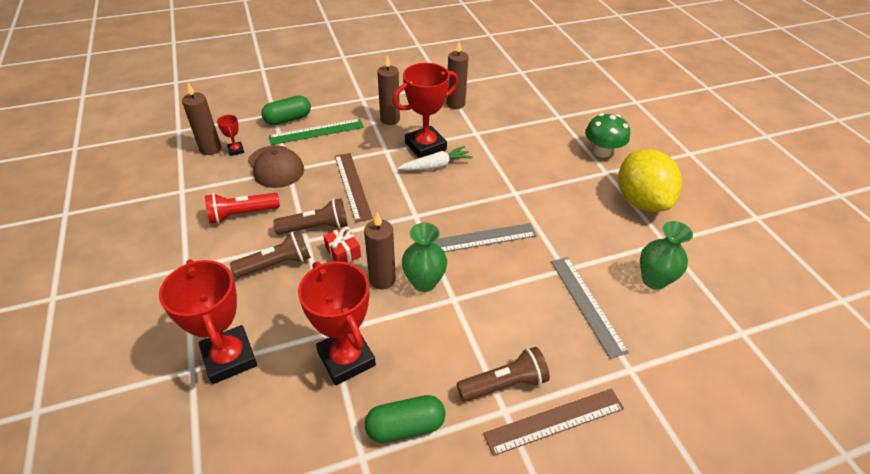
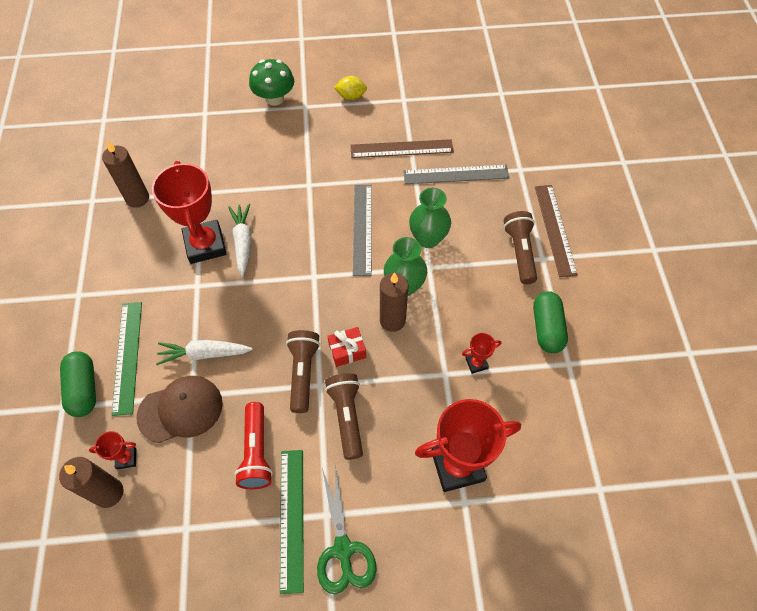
camera: 75 degrees left, 15 degrees up
(154, 284) = (343, 549): none -> green scissors
(184, 246) = (291, 518): none -> green ruler
(325, 168) = (204, 354): none -> white carrot
(346, 358) = (476, 363): red trophy -> red trophy, size x0.44
(352, 186) = (247, 329): brown ruler -> brown ruler (401, 149)
(390, 119) = (138, 271): brown candle -> none
(640, 201) = (351, 96): yellow lemon -> yellow lemon, size x0.44
(654, 280) = (441, 123): green vase -> green vase (428, 239)

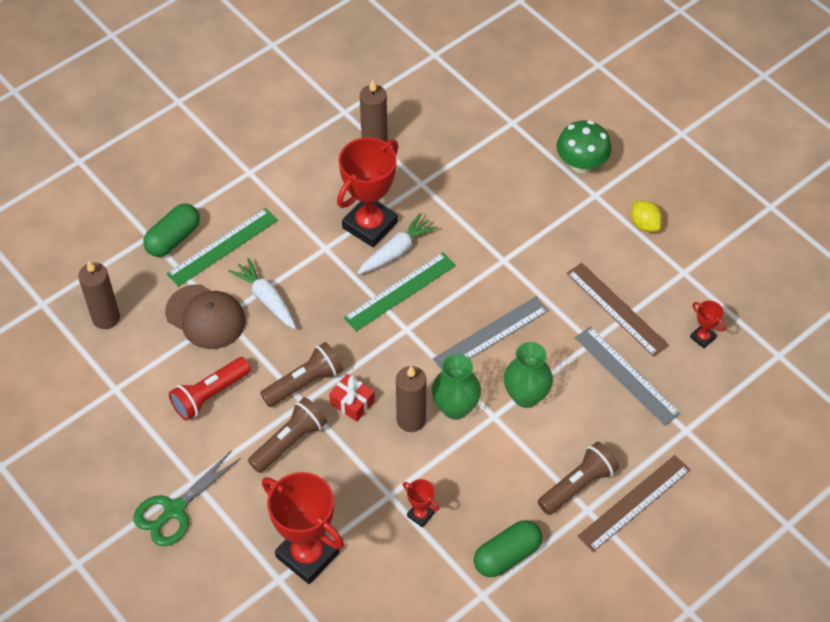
camera: 55 degrees right, 5 degrees down
(126, 458) = (140, 309): red trophy -> red trophy (702, 337)
(291, 518) = (173, 456): green ruler -> green ruler (400, 291)

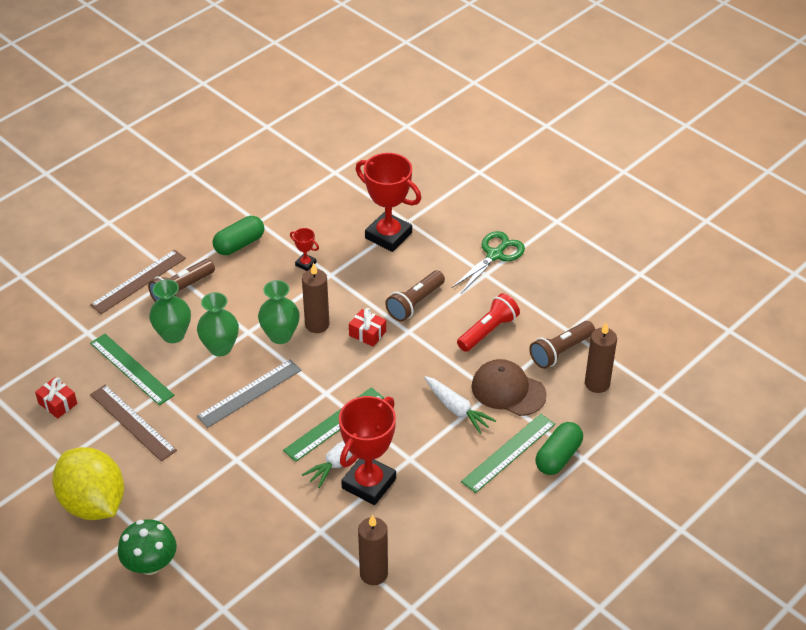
camera: 175 degrees right, 10 degrees down
(305, 382) = (410, 345): brown flashlight -> brown flashlight (560, 351)
(582, 418) = (173, 335): none -> green vase
(626, 375) = (131, 369): grey ruler -> green ruler
(644, 224) = (93, 503): yellow lemon -> yellow lemon, size x2.29
(702, 337) = (57, 403): red trophy -> red gift

